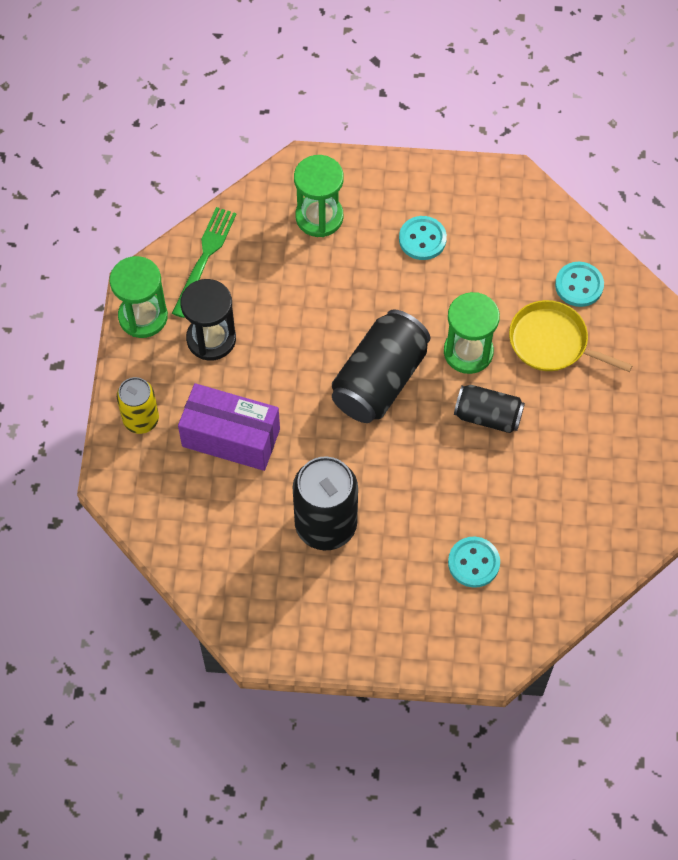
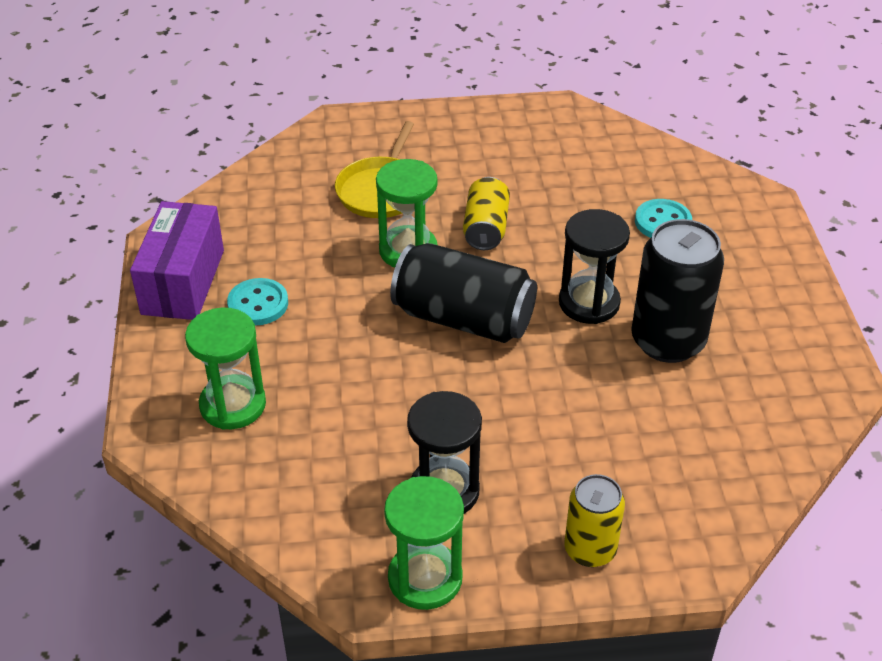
camera: 100 degrees left, 20 degrees down
(204, 258) = (315, 520): green fork -> none
(231, 437) = (585, 446): purple box -> purple box (183, 282)
(380, 476) = (589, 303): none -> black hourglass
(487, 416) = (486, 228): black can -> yellow can
(579, 285) = (305, 177): turquoise button -> none

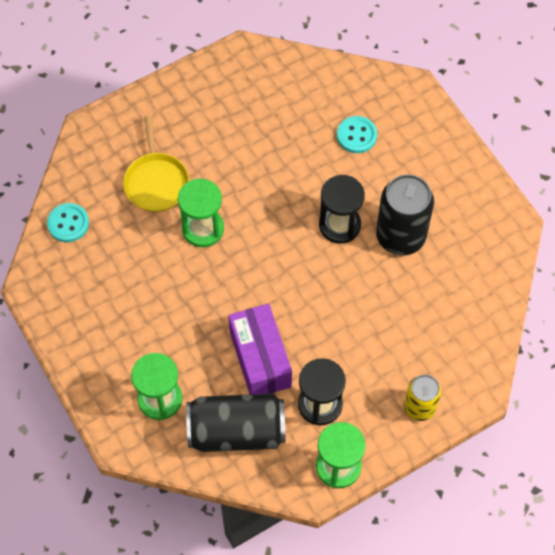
camera: 25 degrees left, 20 degrees up
(183, 282) = (68, 317): purple box -> purple box (260, 359)
(258, 304) = (129, 314): turquoise button -> turquoise button (68, 223)
(463, 318) = (267, 271): black can -> black can (236, 431)
(486, 228) = (244, 188): yellow can -> none

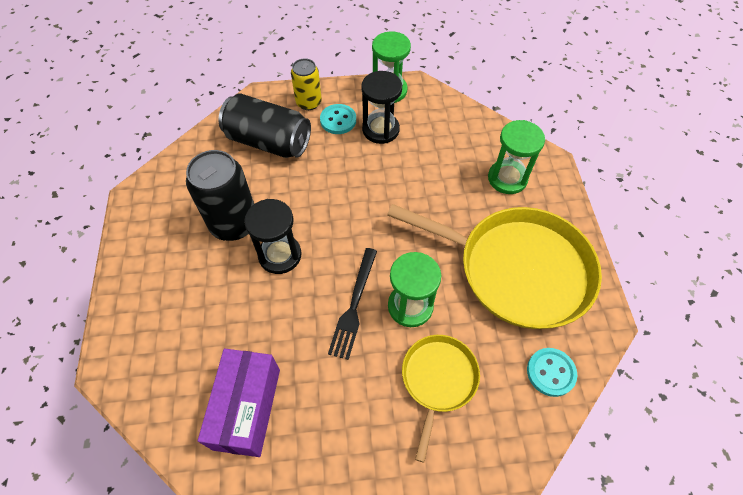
camera: 155 degrees left, 5 degrees down
(121, 301) = (517, 269): none -> yellow pan
(236, 431) = (454, 136): black can -> black can (268, 141)
(251, 210) = (354, 305): none -> black fork
(260, 359) = (411, 176): purple box -> purple box (247, 408)
(356, 135) = (203, 339): turquoise button -> turquoise button (338, 120)

